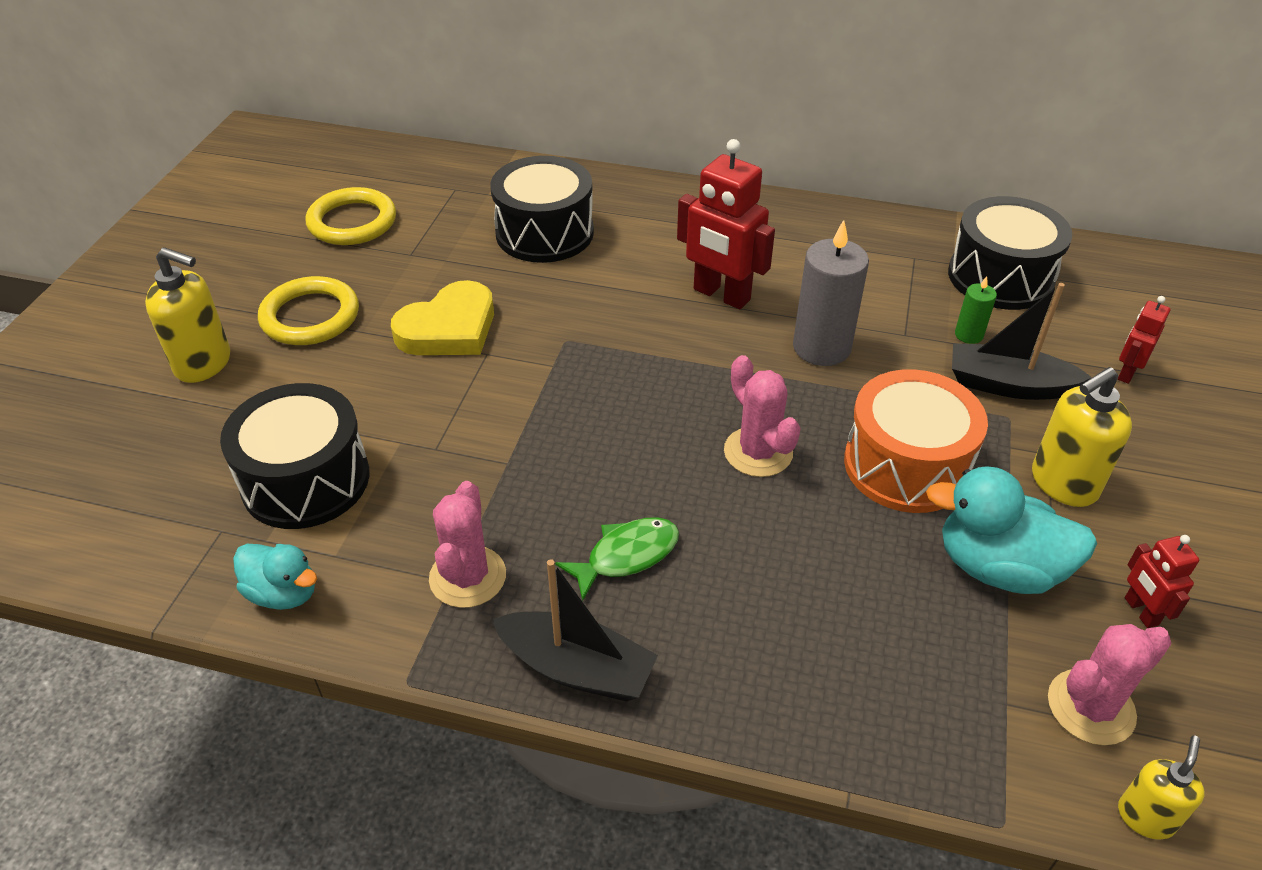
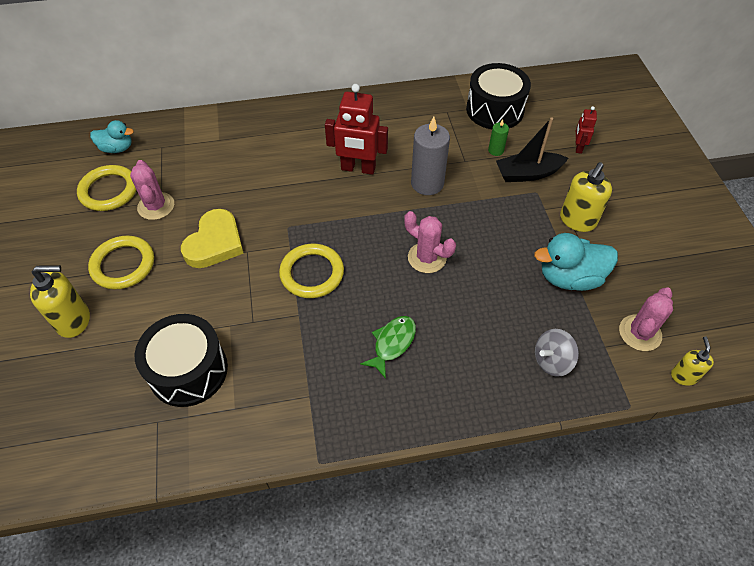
camera: 25 degrees left, 10 degrees up
(283, 593) = (219, 442): turquoise duck -> turquoise duck (117, 148)
(468, 577) = (316, 390): pink cactus -> pink cactus (156, 206)
(544, 233) = (235, 160): black drum -> none
(563, 413) = (312, 273): none -> yellow ring
(576, 668) = (401, 416): black boat -> none
(890, 687) = (552, 361): none -> grey spinning top
(906, 465) = (502, 238): orange drum -> none
(1140, 611) = (639, 275): red robot -> none

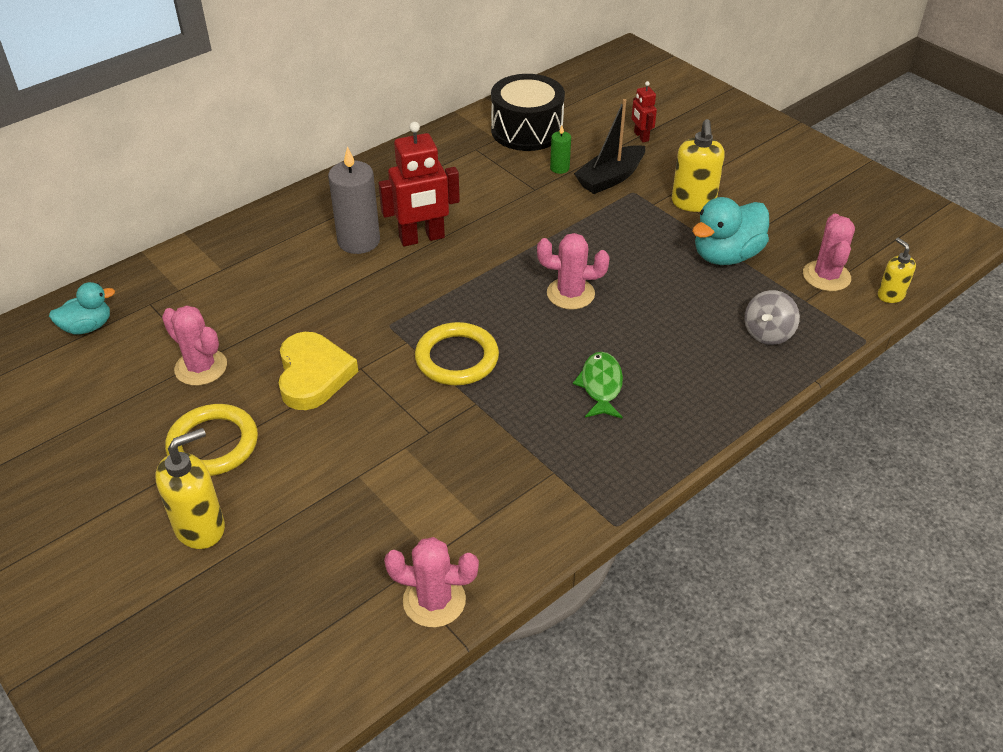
camera: 30 degrees left, 10 degrees down
(109, 191) = (119, 376): yellow ring -> none
(162, 452) = (434, 600): none -> pink cactus
(188, 370) = (394, 511): black drum -> none
(427, 183) = (512, 225): grey candle -> grey candle (358, 241)

